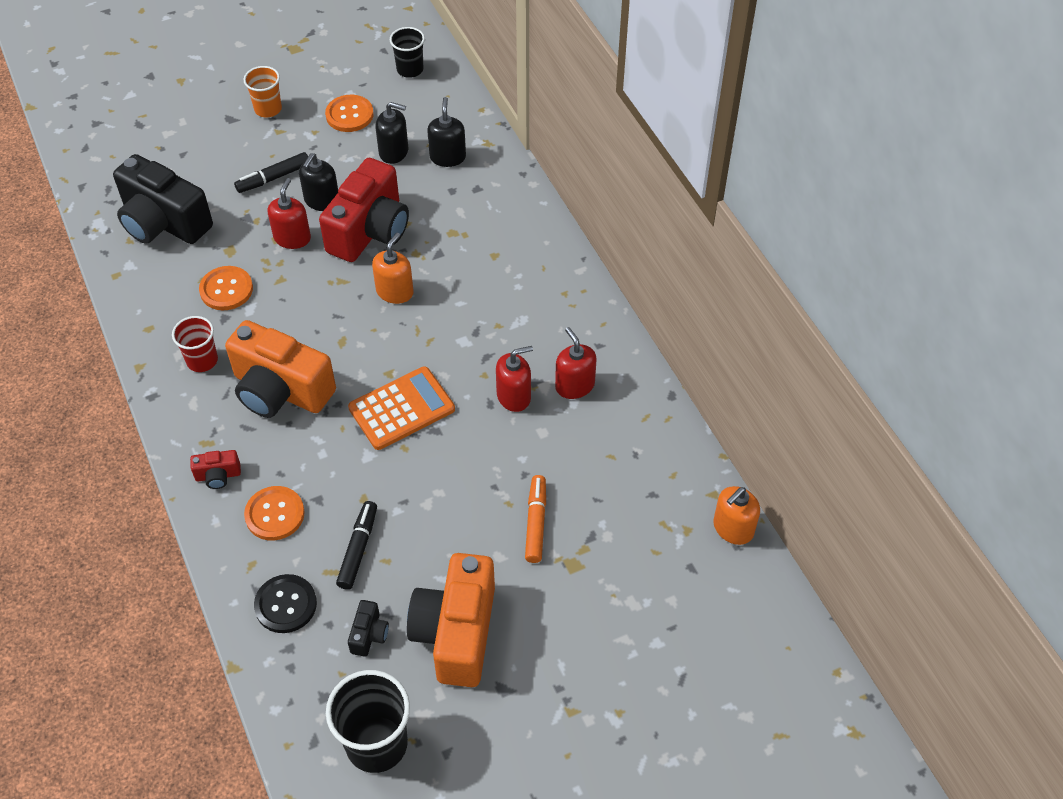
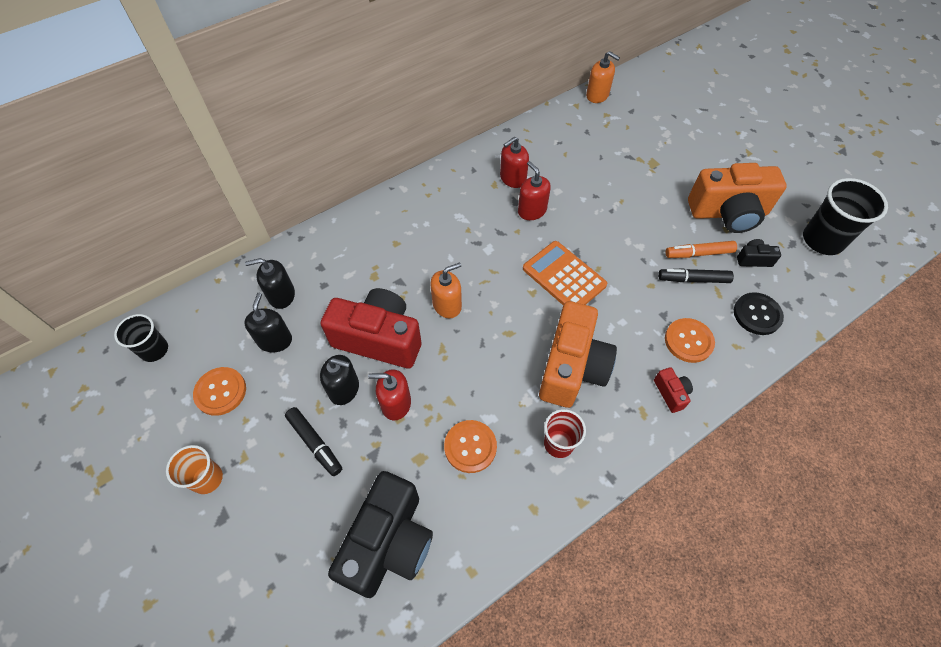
camera: 100 degrees left, 5 degrees up
(395, 291) = (447, 305): orange soap dispenser -> orange soap dispenser turned 135 degrees clockwise
(535, 522) = (630, 184): orange marker -> orange marker (698, 253)

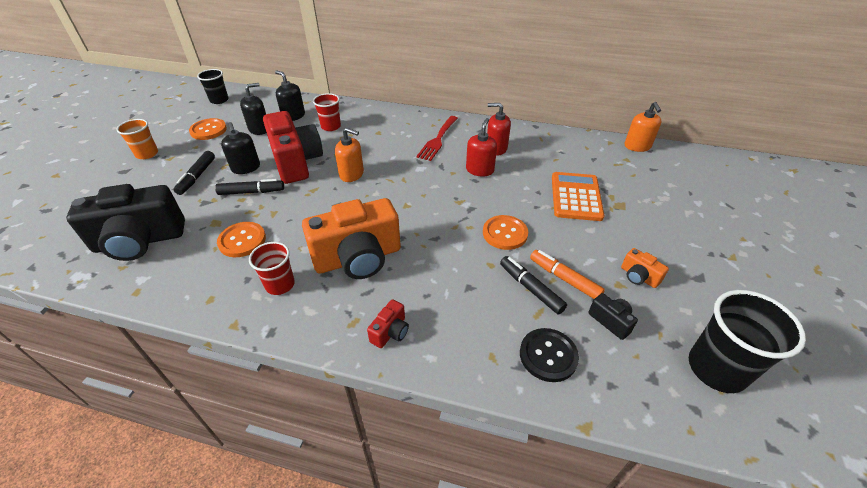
camera: 50 degrees right, 15 degrees down
(342, 274) = (331, 126): none -> red cup
(396, 403) = (252, 192): red soap dispenser -> black marker
(457, 208) = (438, 140): none -> red fork
(564, 277) = (439, 213): orange calculator -> orange calculator (576, 197)
(688, 341) = (459, 317): orange button -> orange button (505, 233)
(728, 213) = (638, 276): orange camera -> orange camera, size x0.42

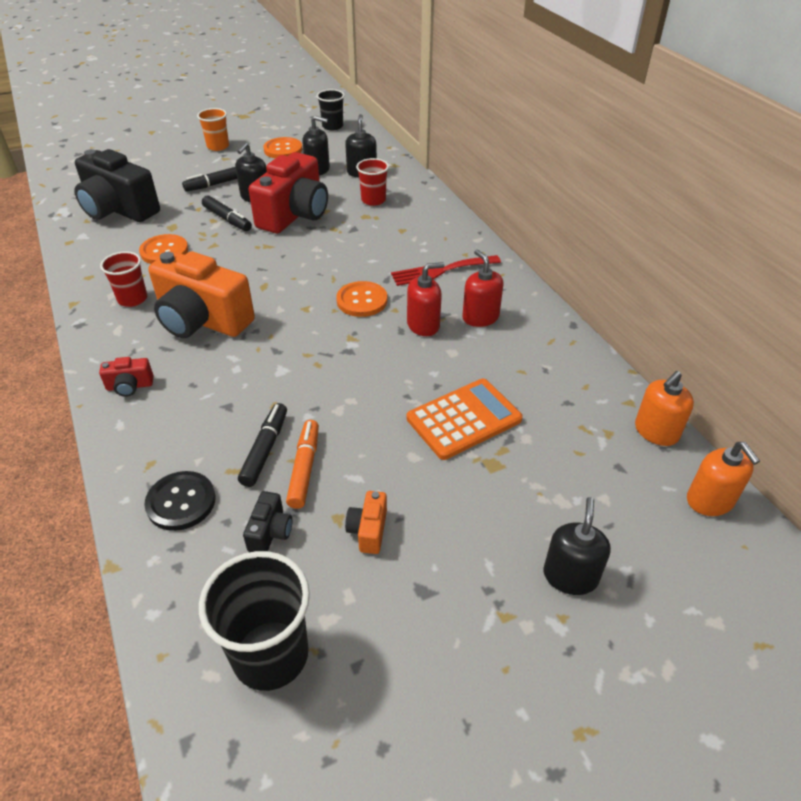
camera: 50 degrees right, 0 degrees up
(351, 174) = (314, 253): orange soap dispenser -> orange soap dispenser (710, 500)
(505, 233) = (333, 393): orange button -> orange button (362, 300)
(717, 222) = (570, 576): none -> black soap dispenser

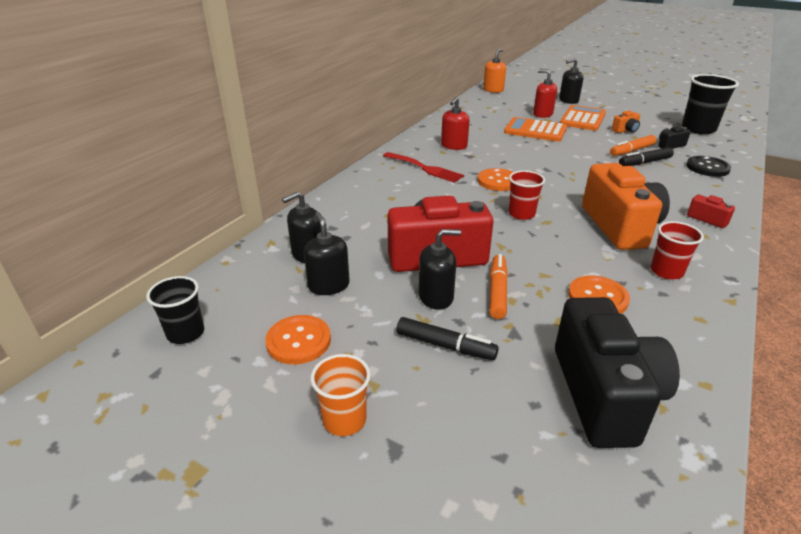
camera: 125 degrees left, 10 degrees down
(227, 219) = (497, 291): black marker -> orange marker
(373, 200) = (358, 226): red cup -> red cup (521, 214)
(423, 325) = (487, 157): red soap dispenser -> red soap dispenser (542, 114)
(461, 515) = (582, 119): none -> orange calculator
(656, 431) = (472, 101): orange soap dispenser -> none

